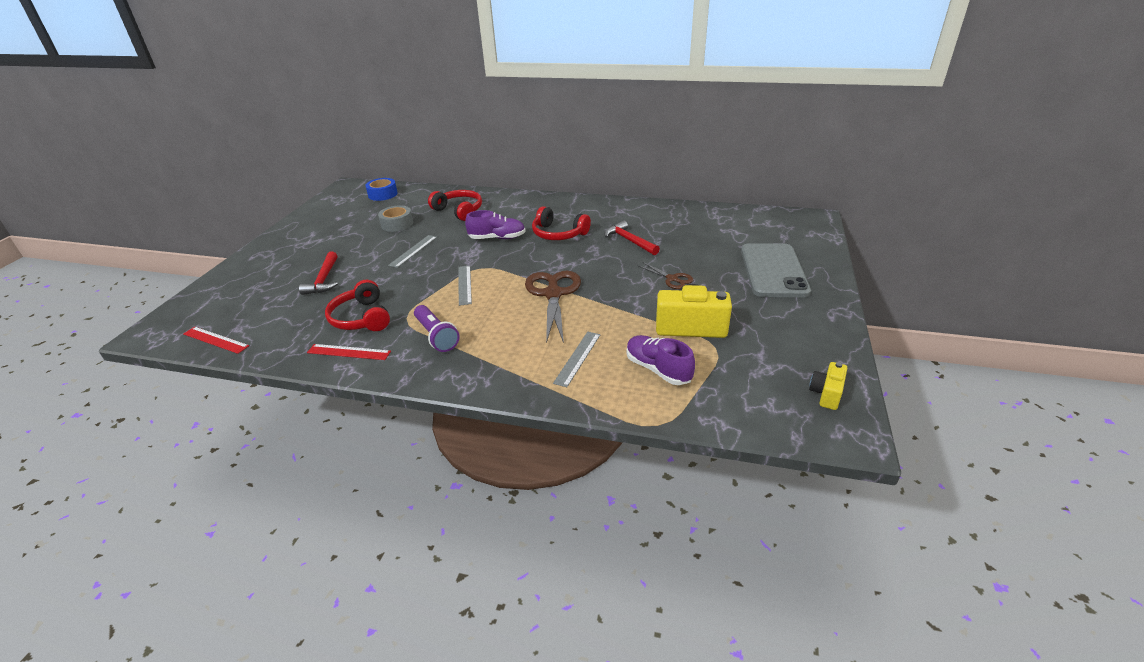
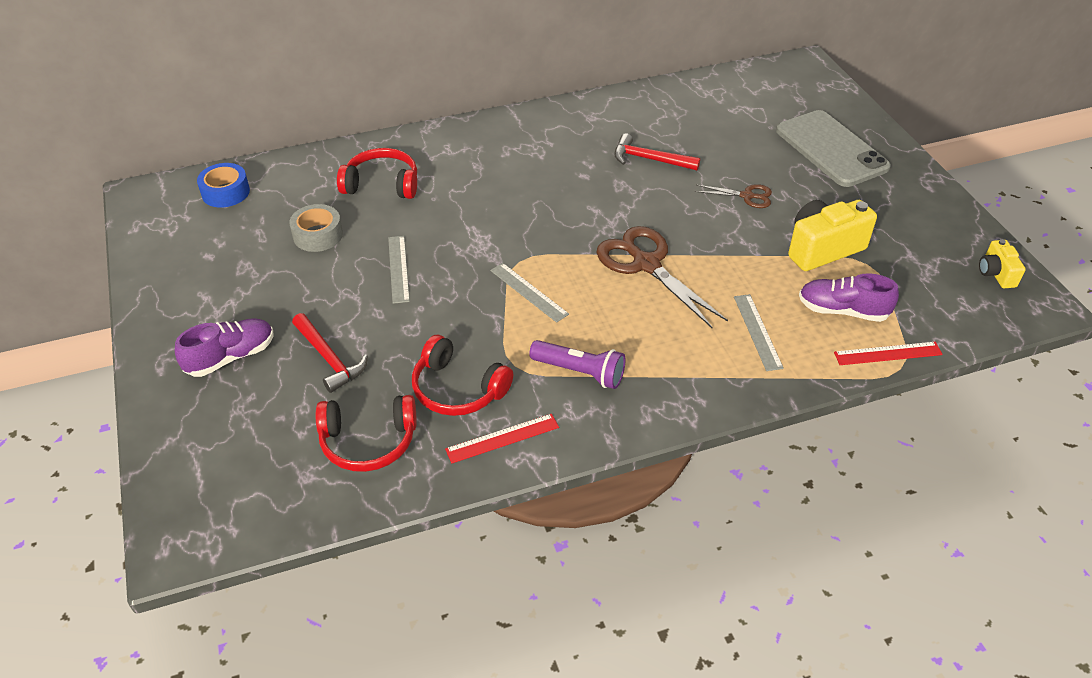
camera: 35 degrees left, 10 degrees up
(215, 340) = (298, 505): red ruler -> red ruler (888, 353)
(497, 238) = (487, 210): purple shoe -> purple shoe (231, 357)
(558, 234) = (557, 177): red headphones -> red headphones (368, 441)

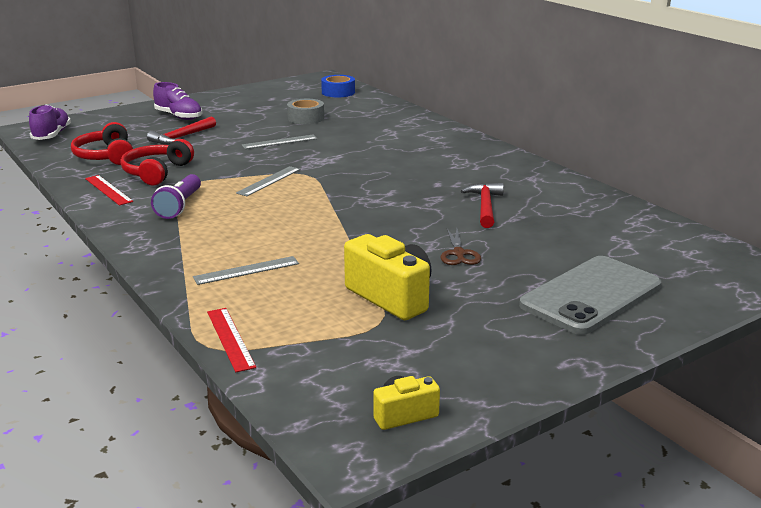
camera: 75 degrees right, 20 degrees down
(382, 184) = (375, 125): red headphones -> none
(646, 264) = (323, 218): brown scissors -> none
(842, 311) = (292, 311): purple shoe -> purple shoe (52, 135)

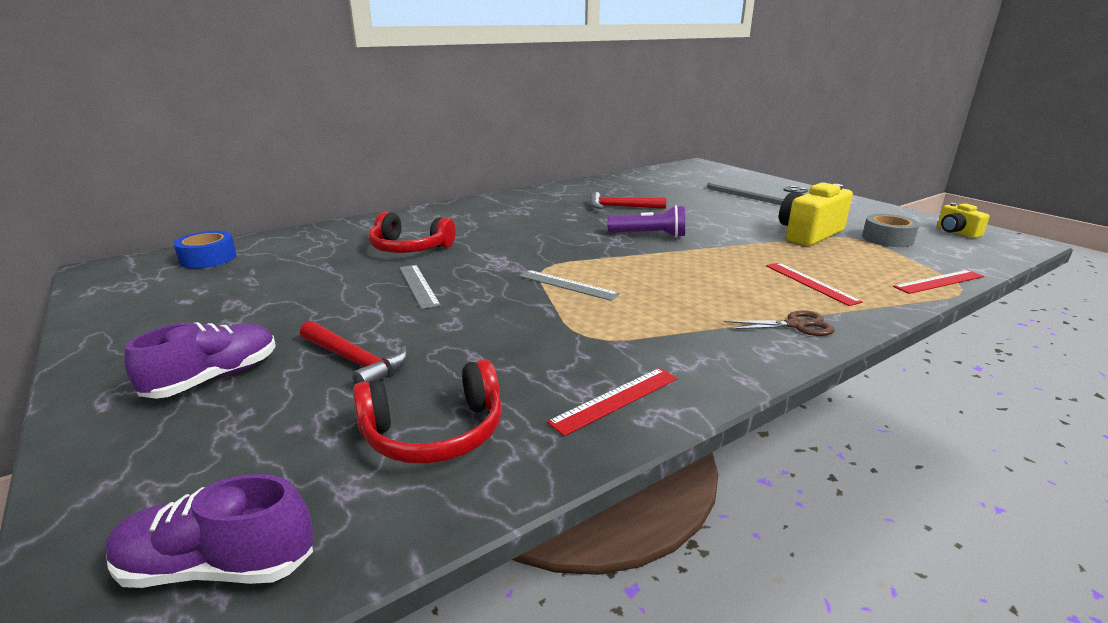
camera: 90 degrees left, 0 degrees up
(157, 172) = (532, 364): red headphones -> red headphones (409, 248)
(179, 206) = (664, 332): purple flashlight -> purple flashlight (649, 235)
(246, 270) = (810, 283): grey ruler -> red ruler
(306, 118) = (319, 274): grey tape -> grey tape (887, 239)
(459, 254) = (718, 216): brown scissors -> brown scissors (795, 325)

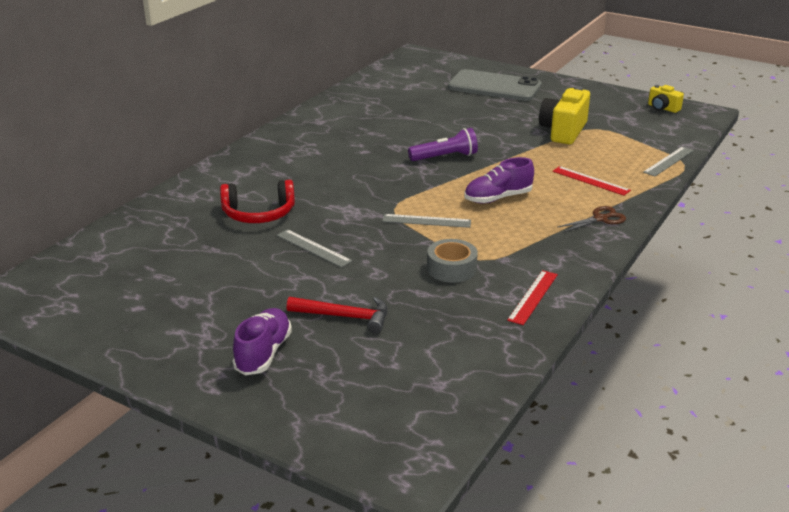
camera: 25 degrees left, 5 degrees up
(208, 258) = (86, 266): blue tape -> none
(218, 566) = (418, 432): purple shoe -> purple shoe (498, 198)
(434, 432) = (450, 343): red headphones -> none
(621, 207) = (394, 128): red hammer -> none
(887, 239) = (620, 125): grey tape -> grey tape (451, 269)
(939, 282) = (668, 161): red ruler -> grey ruler

